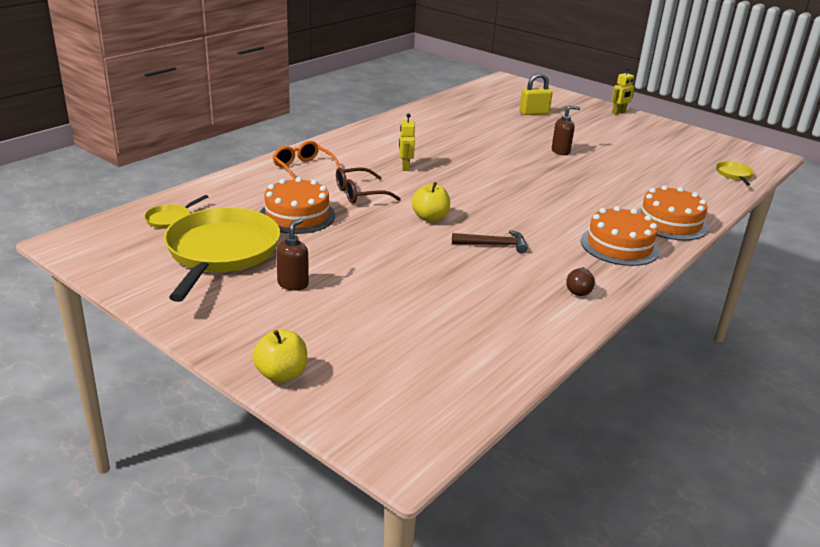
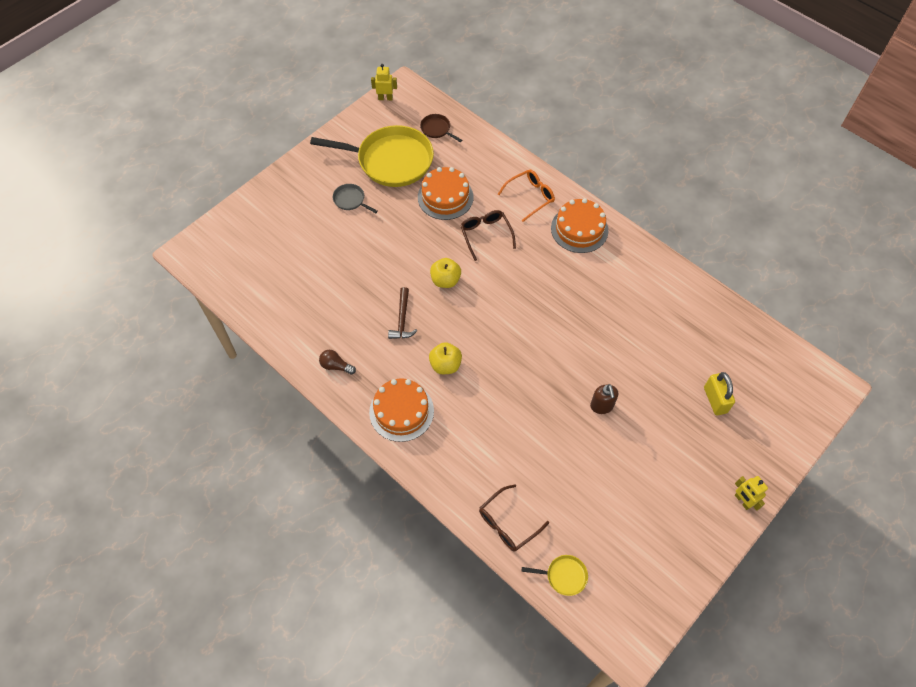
camera: 95 degrees right, 30 degrees up
(170, 219) = (436, 129): yellow pan -> brown pan
(281, 374) = (258, 200): yellow apple -> yellow apple (445, 365)
(293, 284) = (350, 200): brown soap dispenser -> grey pan
(405, 167) = (542, 268): yellow robot -> yellow robot (385, 98)
(670, 222) = (445, 467): orange cake -> orange cake (579, 229)
(706, 195) = (508, 523): none -> brown glasses

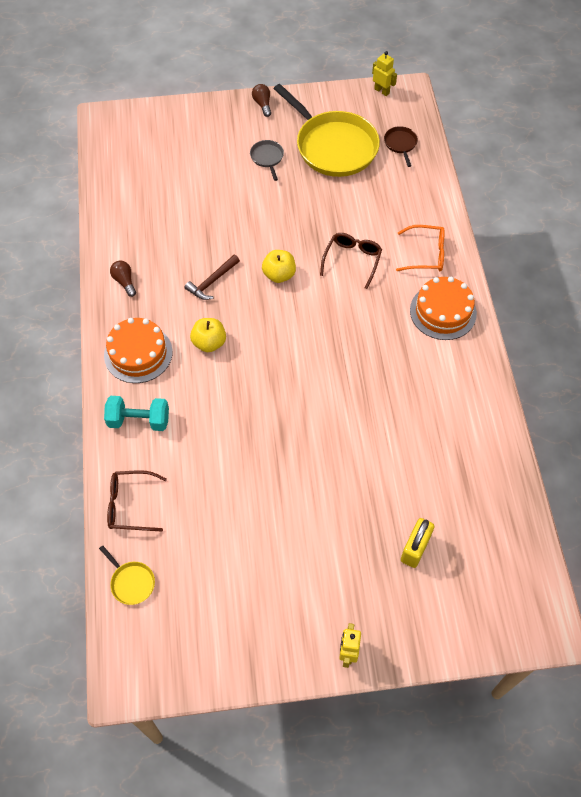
camera: 40 degrees right, 0 degrees up
(306, 162) = (262, 104): none -> brown light bulb
(445, 197) = (349, 206): orange cake -> none
(452, 459) = (139, 420): none -> turquoise dumbbell
(601, 406) = (305, 474): brown soap dispenser -> none

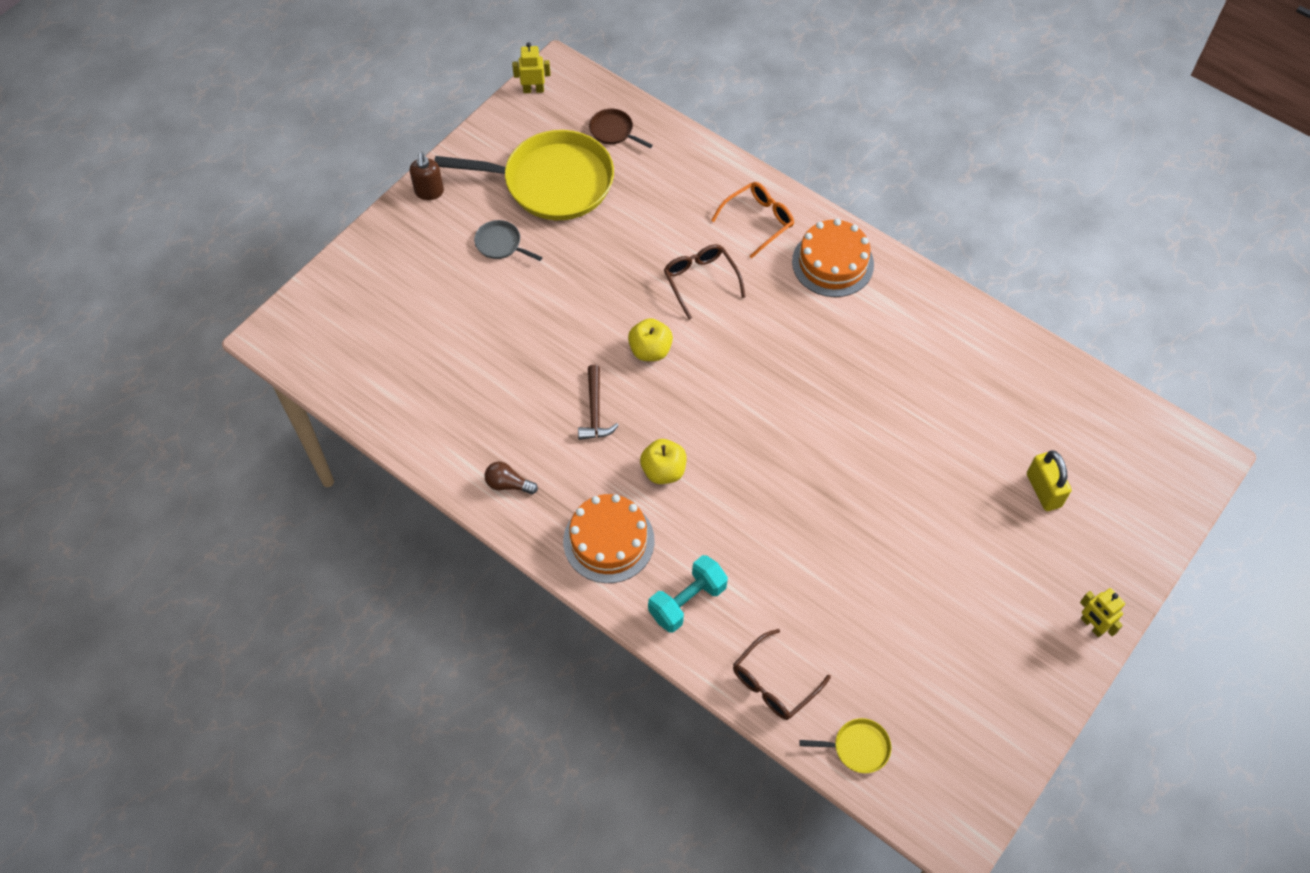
camera: 45 degrees left, 0 degrees up
(262, 104) = (429, 192): brown light bulb -> brown soap dispenser

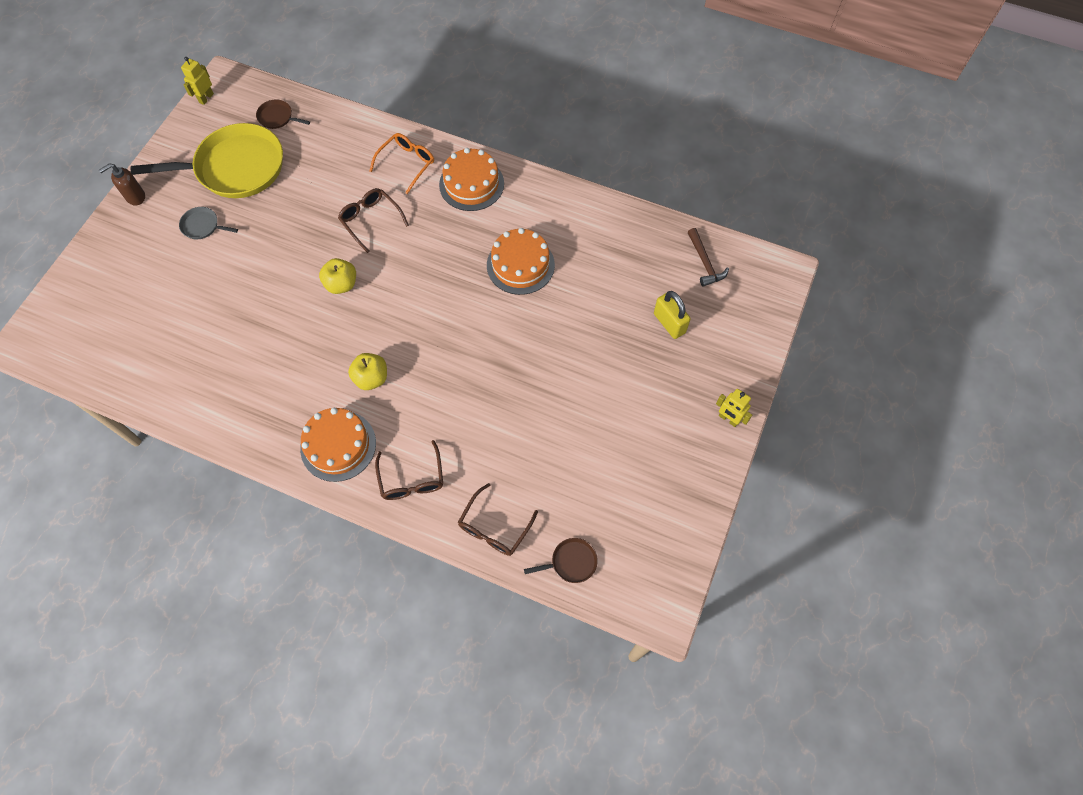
camera: 15 degrees left, 5 degrees up
(429, 192) = (135, 197): brown soap dispenser -> brown soap dispenser turned 75 degrees clockwise
(508, 484) = (246, 419): brown light bulb -> none
(533, 90) = (206, 98): yellow robot -> yellow robot turned 45 degrees counterclockwise
(595, 411) = (306, 343): brown hammer -> brown hammer (704, 262)
(687, 601) = (412, 479): turquoise dumbbell -> brown glasses
(858, 747) = (571, 562): yellow pan -> brown pan
(872, 376) = (520, 265): none -> orange cake

